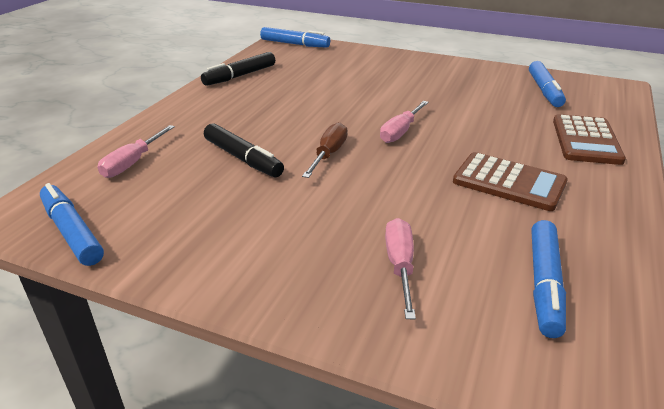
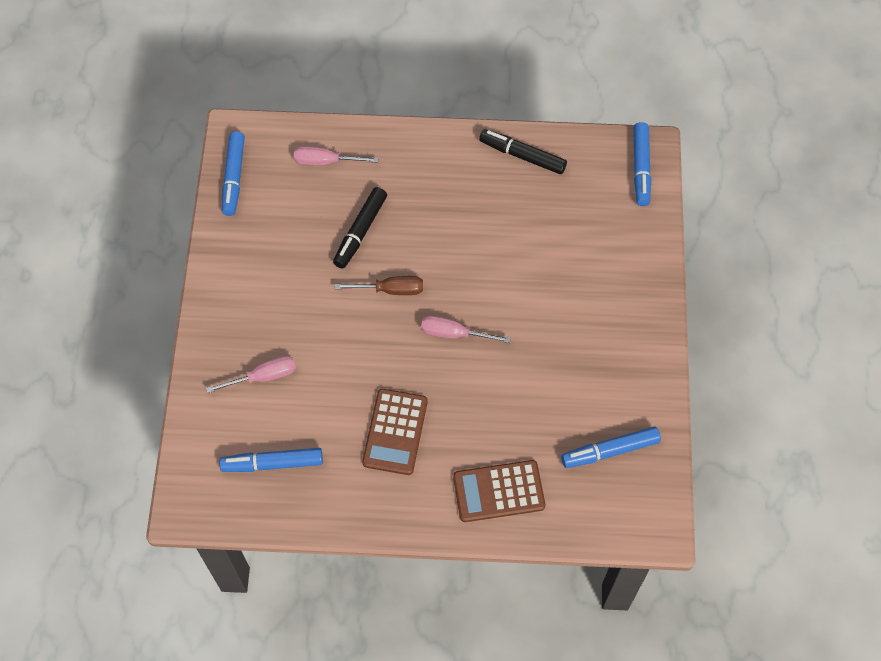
camera: 70 degrees right, 30 degrees up
(72, 232) = (233, 177): blue marker -> blue marker turned 150 degrees clockwise

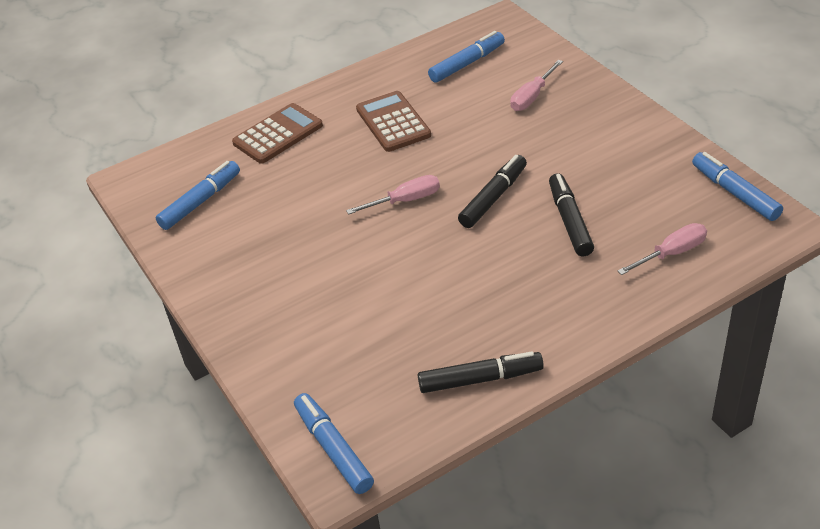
camera: 150 degrees right, 20 degrees down
(390, 290) = (493, 197): brown screwdriver -> black marker

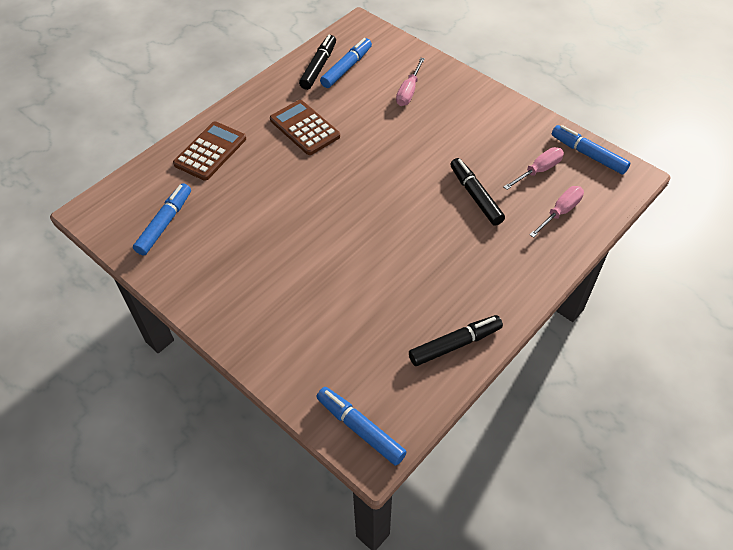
camera: 20 degrees left, 10 degrees up
(405, 200) = (340, 197): pink screwdriver -> pink screwdriver (538, 170)
(493, 197) = (409, 184): black marker -> black marker (319, 67)

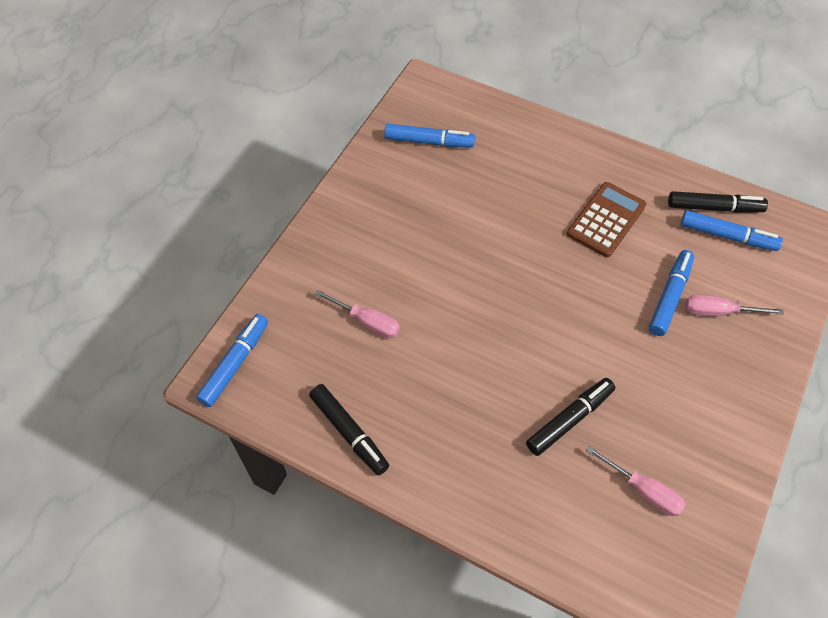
camera: 75 degrees right, 5 degrees up
(210, 151) = (536, 147): brown calculator -> none
(560, 212) = (579, 526): pink screwdriver -> pink screwdriver (367, 321)
(588, 154) = (701, 554): blue marker -> blue marker (670, 297)

